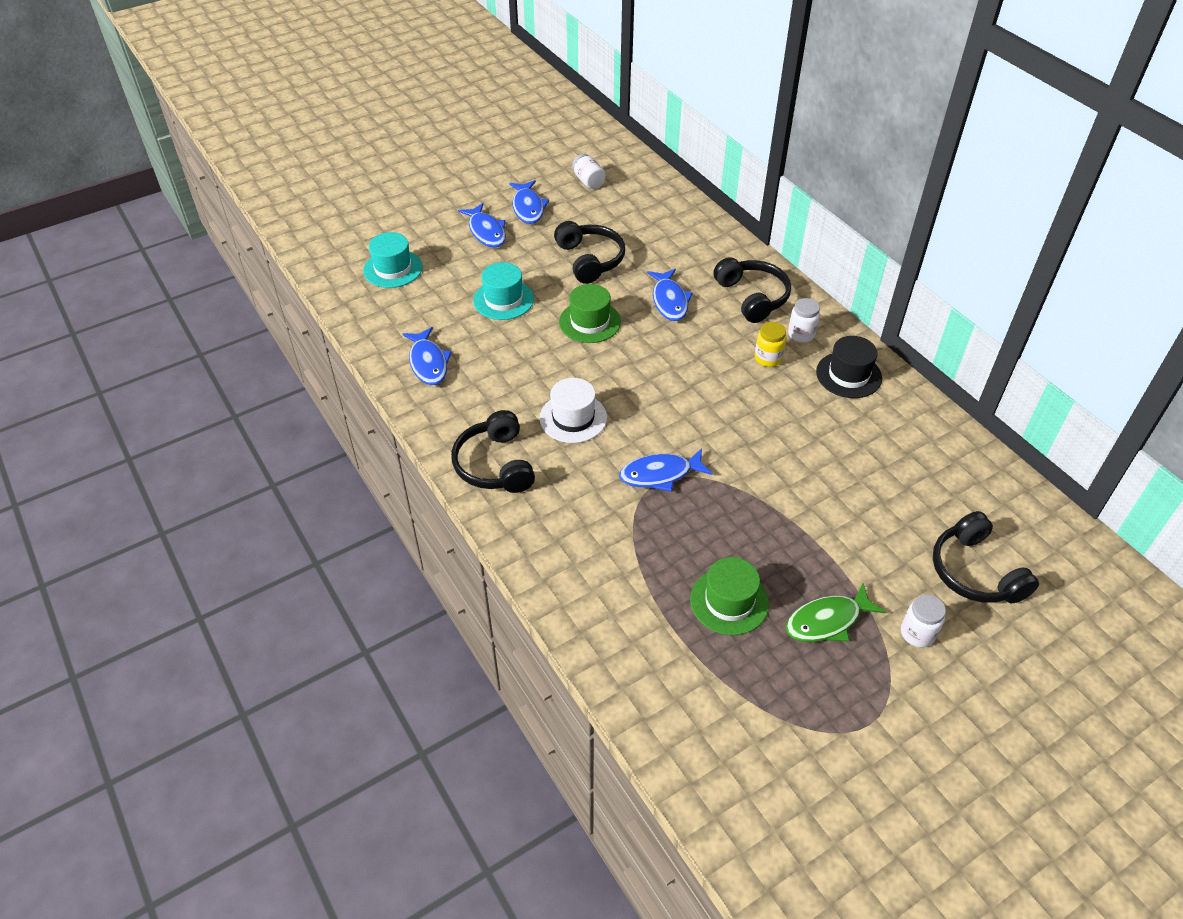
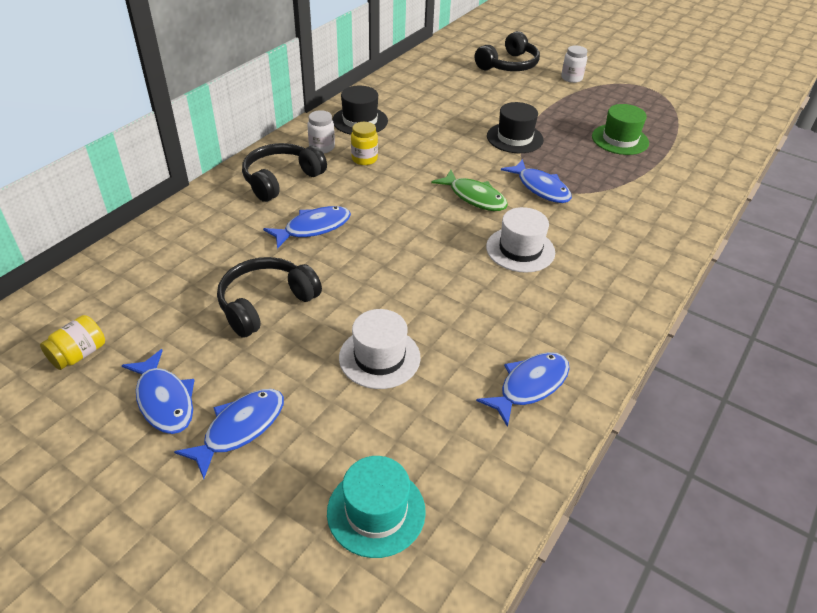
camera: 115 degrees left, 5 degrees down
(495, 464) = (616, 282): black headphones -> none
(503, 300) = (379, 357): turquoise hat -> white hat
(528, 208) = (164, 400): blue fish -> blue fish turned 90 degrees clockwise
(588, 181) = (79, 354): white jar -> yellow jar
(590, 322) = (378, 274): green hat -> none
(769, 494) = (515, 138): none -> black hat
(827, 621) = (595, 105): green fish -> green fish (474, 197)

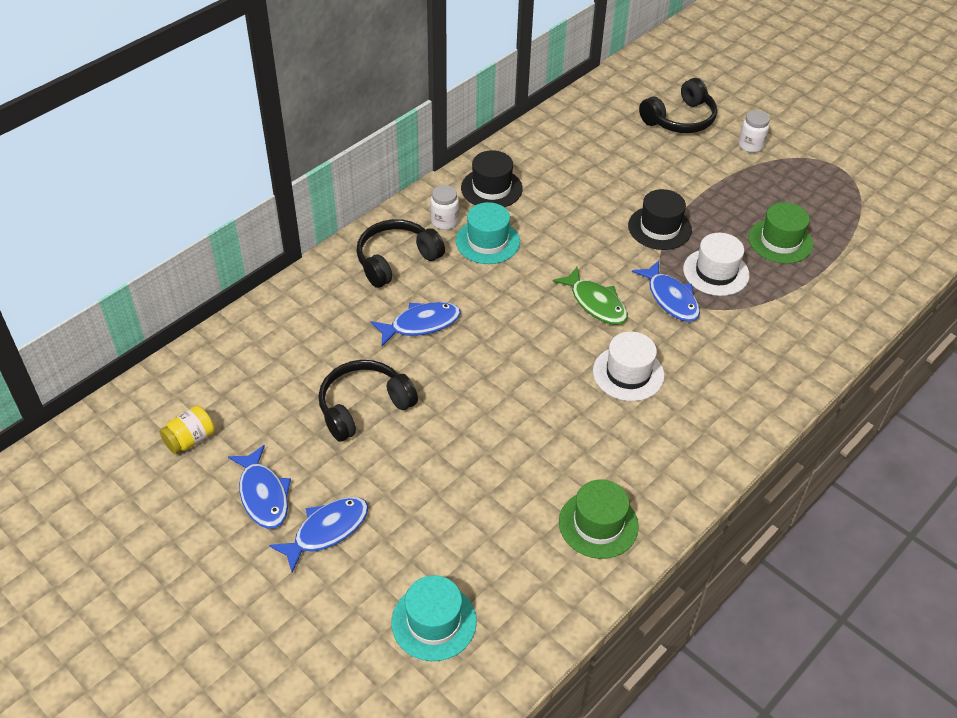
camera: 10 degrees right, 5 degrees up
(364, 159) = (487, 241): yellow jar -> turquoise hat
(379, 357) = (462, 477): white hat -> white hat (716, 272)
(530, 386) = (598, 524): blue fish -> green hat

